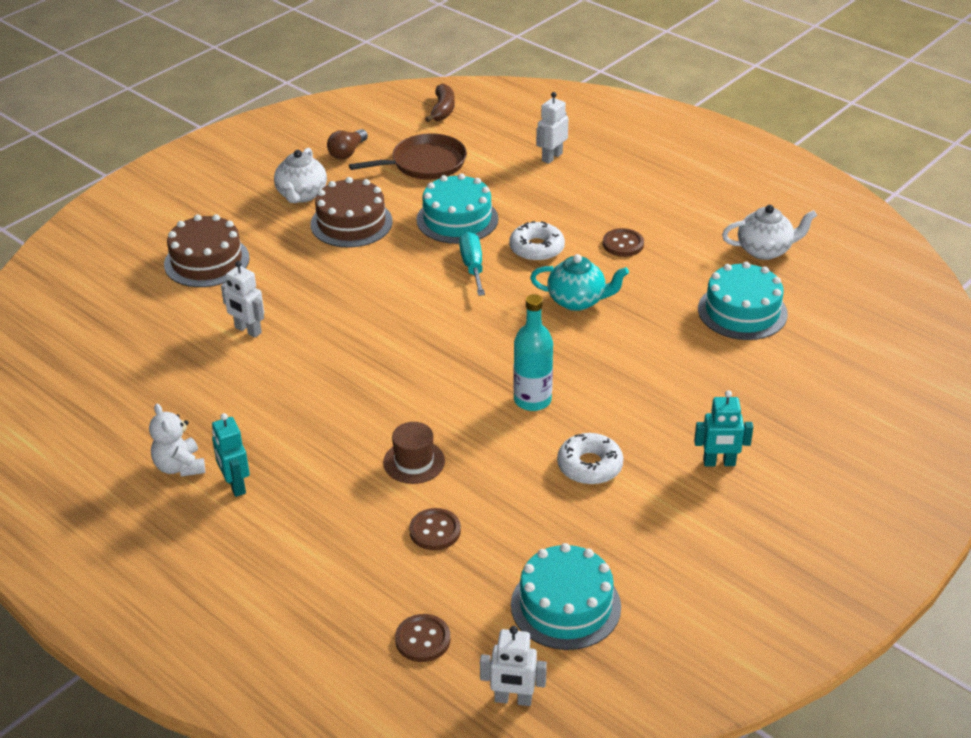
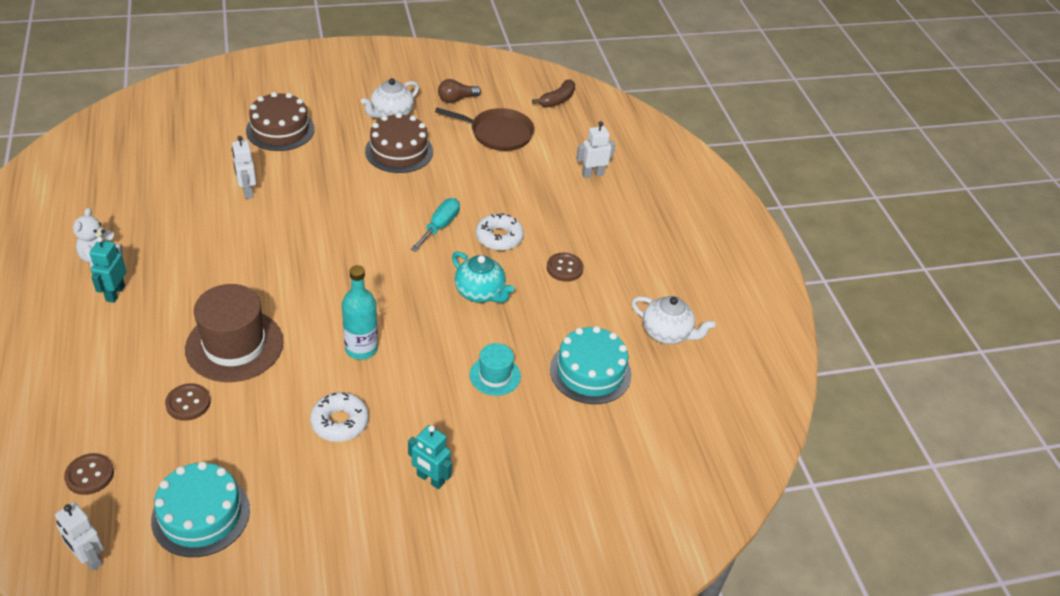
camera: 30 degrees right, 5 degrees up
(414, 462) = (234, 345): brown hat -> brown hat, size x1.86
(457, 219) = (471, 186): turquoise cake -> none
(671, 357) = (495, 375): none -> turquoise hat

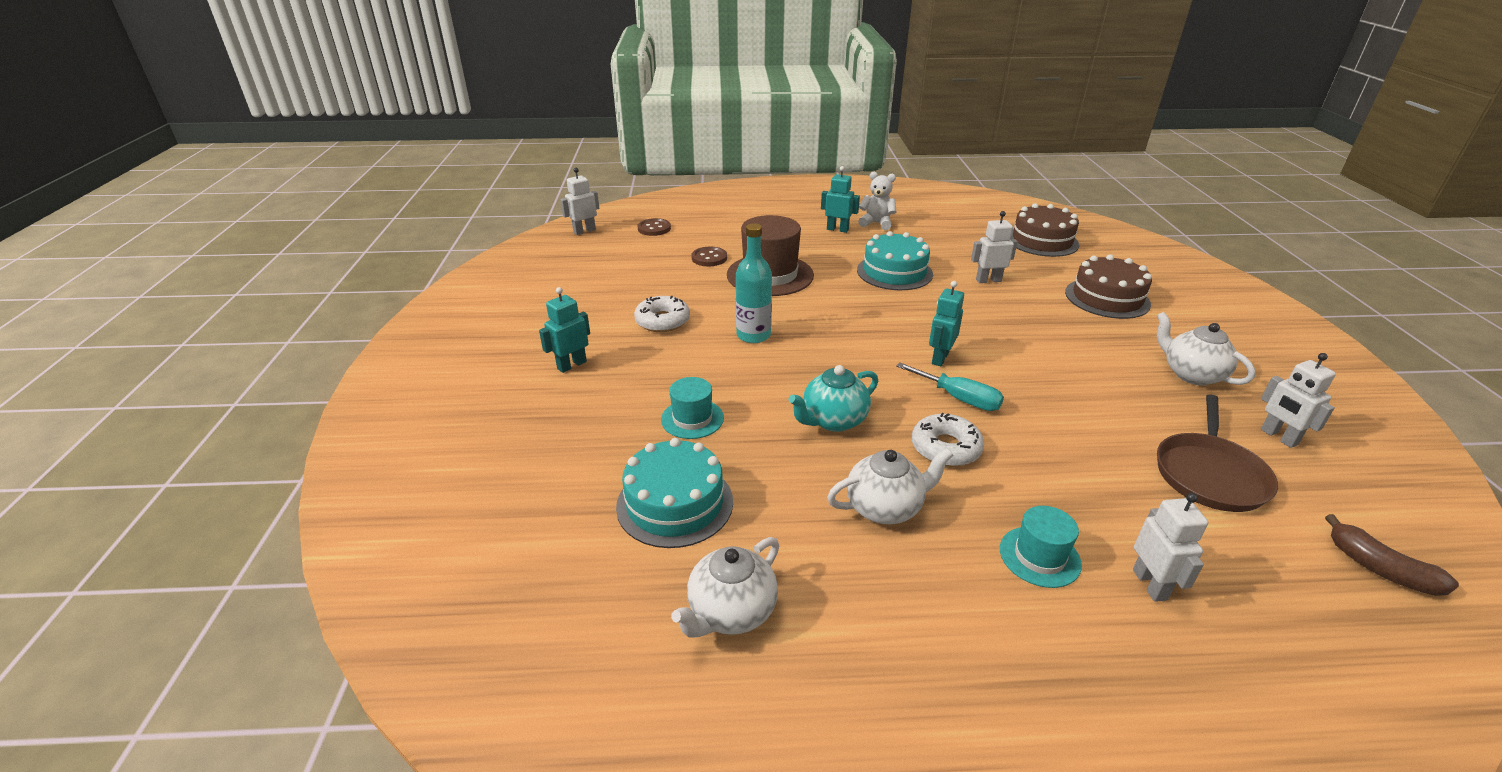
camera: 105 degrees right, 10 degrees down
(201, 514) = (597, 264): turquoise cake -> turquoise cake (894, 272)
(386, 232) = (939, 358): none -> turquoise robot
(399, 151) = (1108, 376): brown cake -> brown cake (1042, 241)
(456, 99) = (1278, 437): brown light bulb -> white robot
(564, 268) = (885, 507): brown button -> white teapot
(585, 209) = (1039, 556): none -> turquoise hat

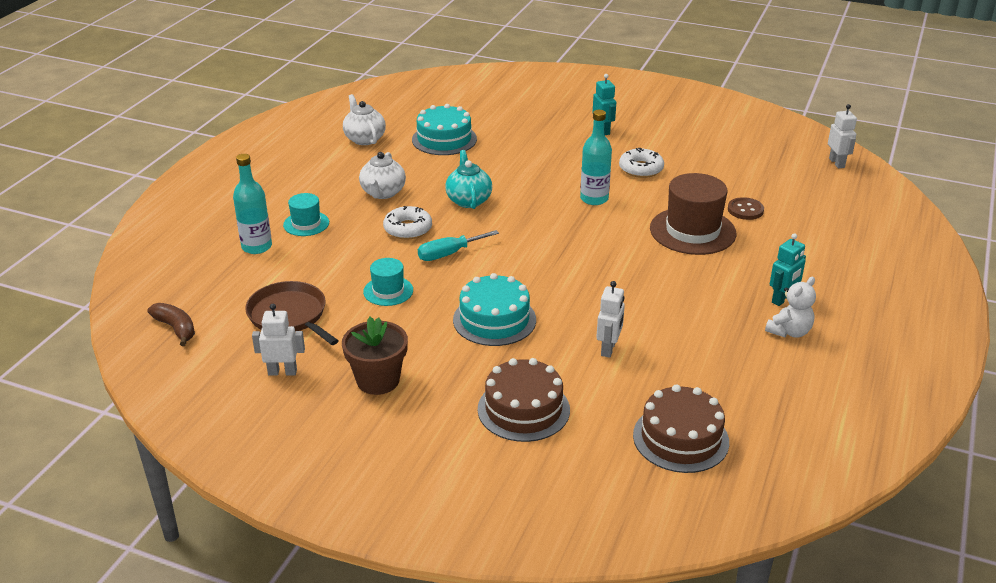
camera: 115 degrees right, 0 degrees up
(654, 228) = (829, 196): brown button -> none
(692, 419) = (511, 157): turquoise hat -> turquoise hat (388, 291)
(894, 272) = (660, 299): turquoise cake -> turquoise cake (494, 320)
(939, 358) = (502, 266): turquoise robot -> none
(1150, 584) = (257, 247): white robot -> turquoise bottle
(1191, 374) = (378, 380): white teapot -> brown flower pot
(1379, 568) = (176, 328): brown banana -> brown banana turned 60 degrees clockwise

